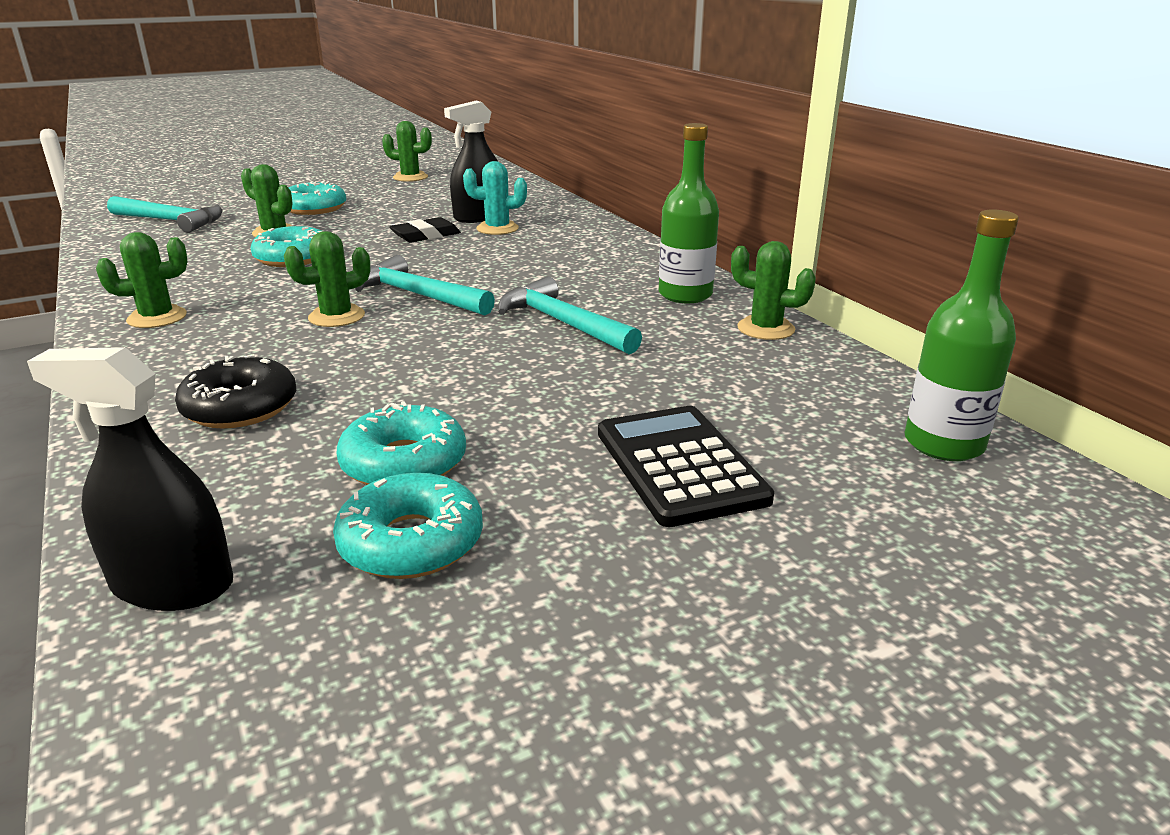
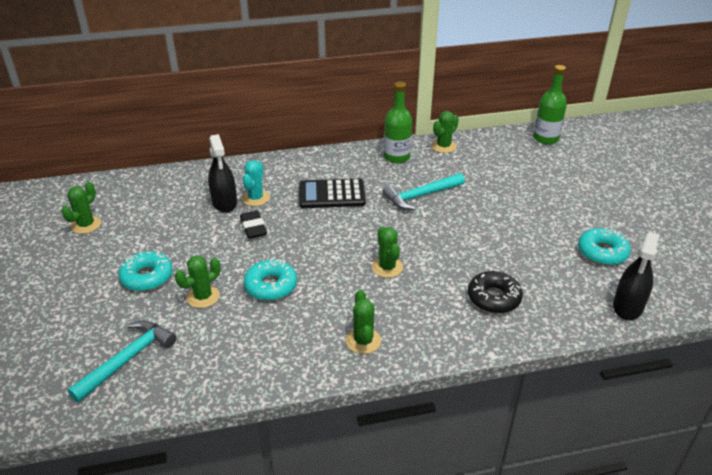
camera: 75 degrees left, 10 degrees up
(404, 463) = (549, 251): turquoise donut -> none
(417, 295) = (364, 237): turquoise hammer -> none
(679, 465) = (556, 190): black calculator -> black calculator (332, 194)

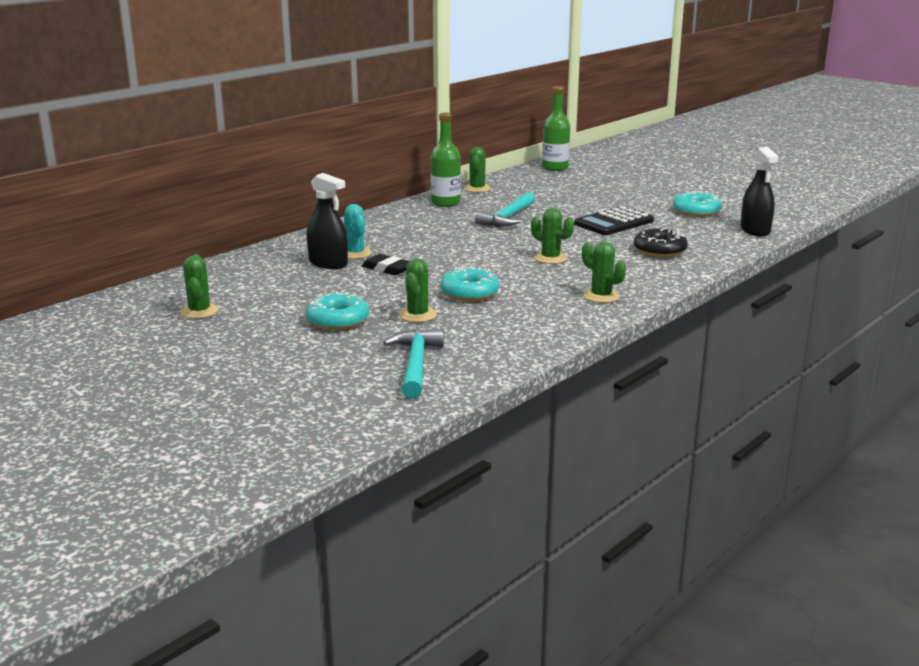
camera: 35 degrees left, 15 degrees down
(332, 194) = (426, 235): black calculator -> black calculator (614, 222)

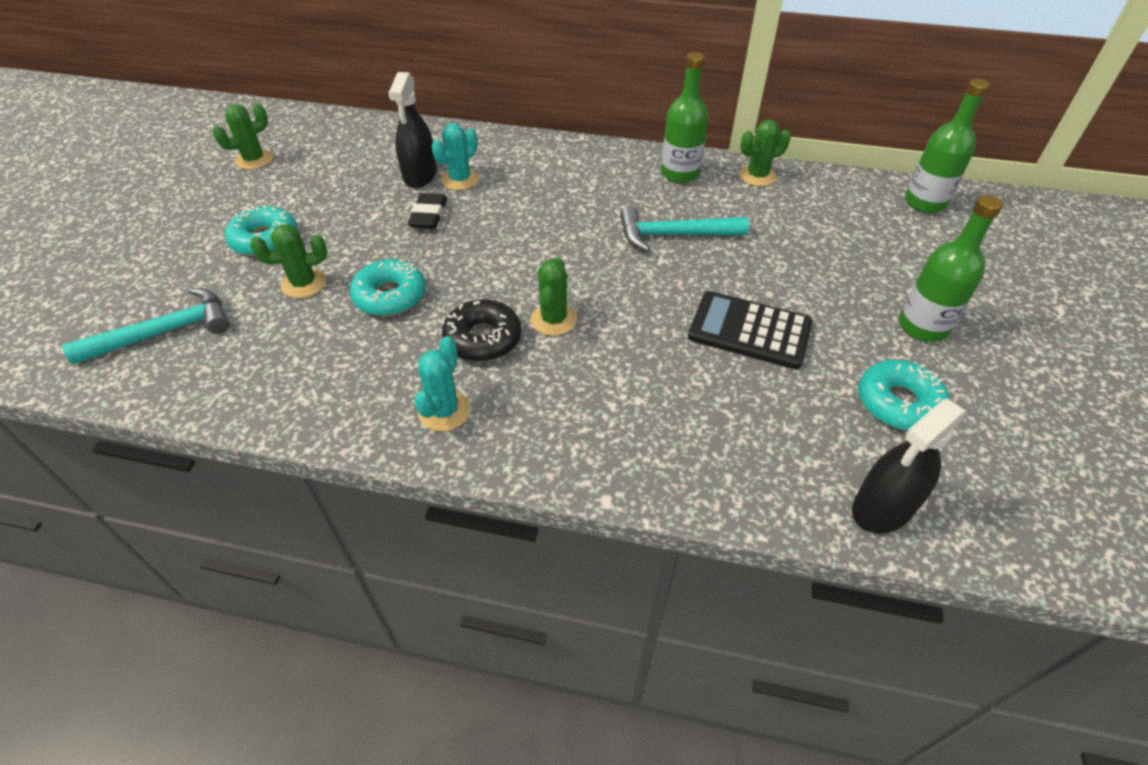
camera: 60 degrees right, 25 degrees up
(601, 296) = (444, 411): green cactus -> turquoise cactus
(650, 194) = (922, 327): none -> green bottle
(659, 251) = (671, 415): black donut -> black donut (483, 339)

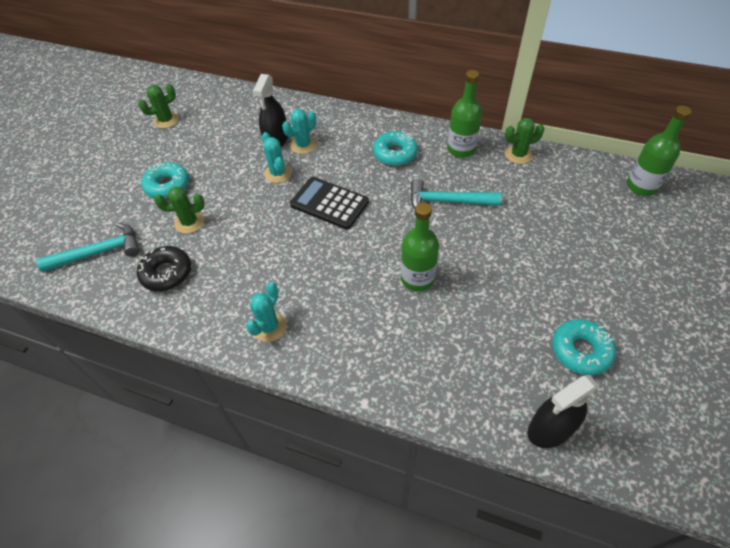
camera: 10 degrees right, 5 degrees up
(390, 296) = (244, 236): turquoise donut -> turquoise donut (395, 154)
(428, 215) = (278, 173): black eraser -> turquoise cactus
(483, 339) = (301, 274): black donut -> black donut (166, 273)
(553, 319) = (351, 264): green cactus -> none
(749, 331) = (486, 284): black calculator -> black calculator (329, 203)
(922, 327) = (613, 291): green bottle -> green bottle (417, 278)

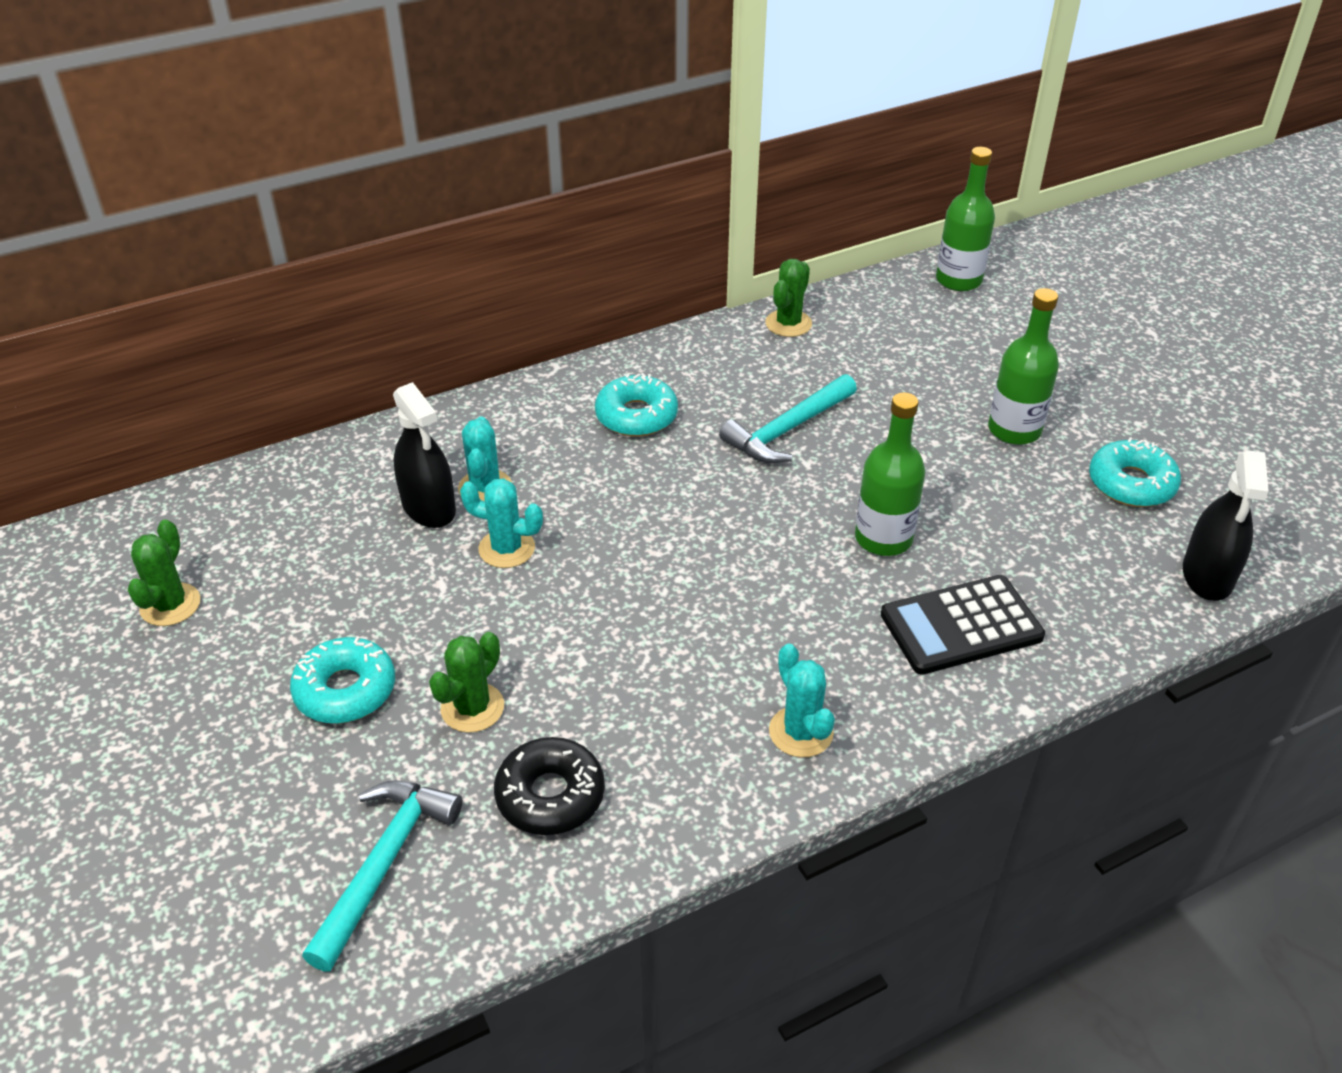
camera: 50 degrees left, 10 degrees down
(329, 203) = (644, 534): black calculator -> black calculator (961, 626)
(461, 149) = (712, 358): green bottle -> green bottle (1014, 430)

